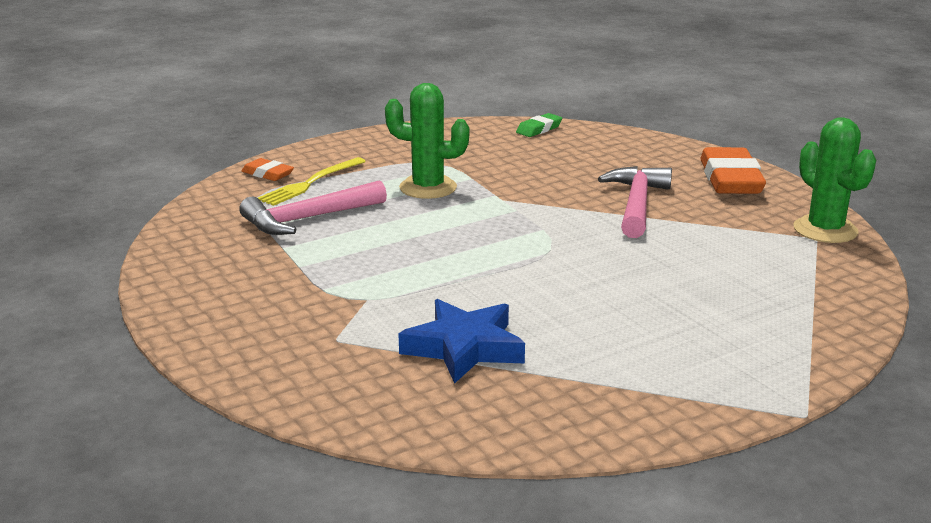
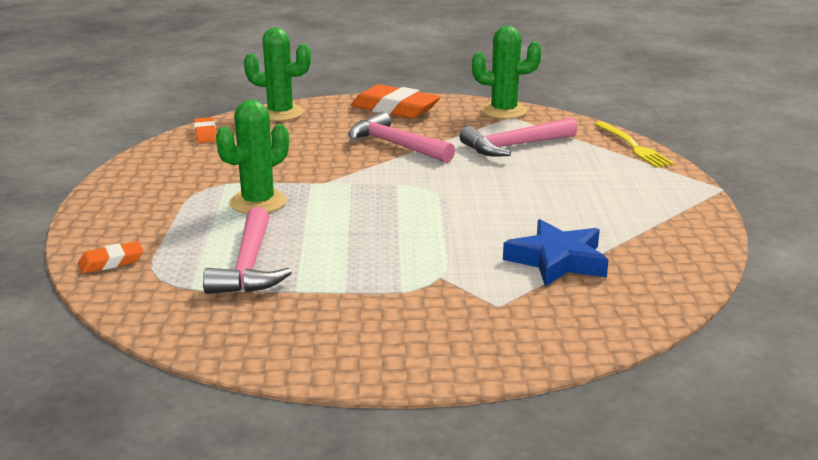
camera: 60 degrees left, 0 degrees up
(310, 183) = (168, 247): yellow fork -> yellow fork (633, 146)
(539, 129) = (205, 134): green eraser -> orange eraser
(632, 139) = (280, 113): none -> green cactus
(731, 259) = (514, 146): none -> pink hammer

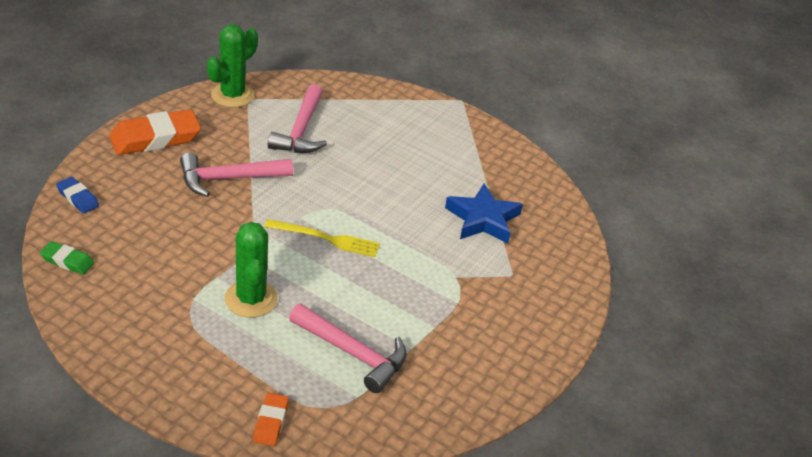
camera: 60 degrees left, 15 degrees up
(205, 134) = (67, 261): orange eraser -> green eraser
(280, 113) = (78, 198): green cactus -> blue eraser
(633, 146) = (363, 87): yellow fork -> yellow fork (326, 239)

